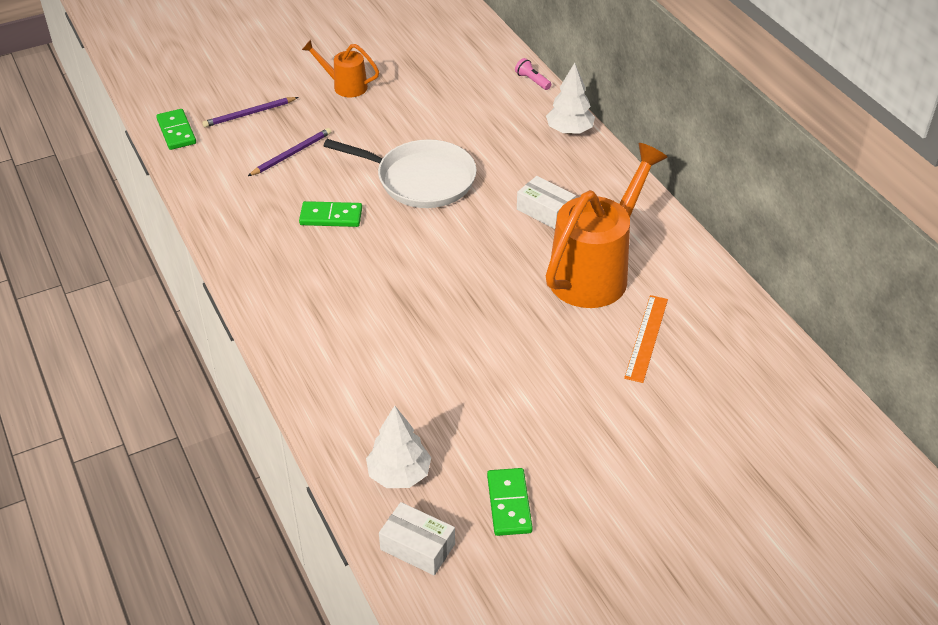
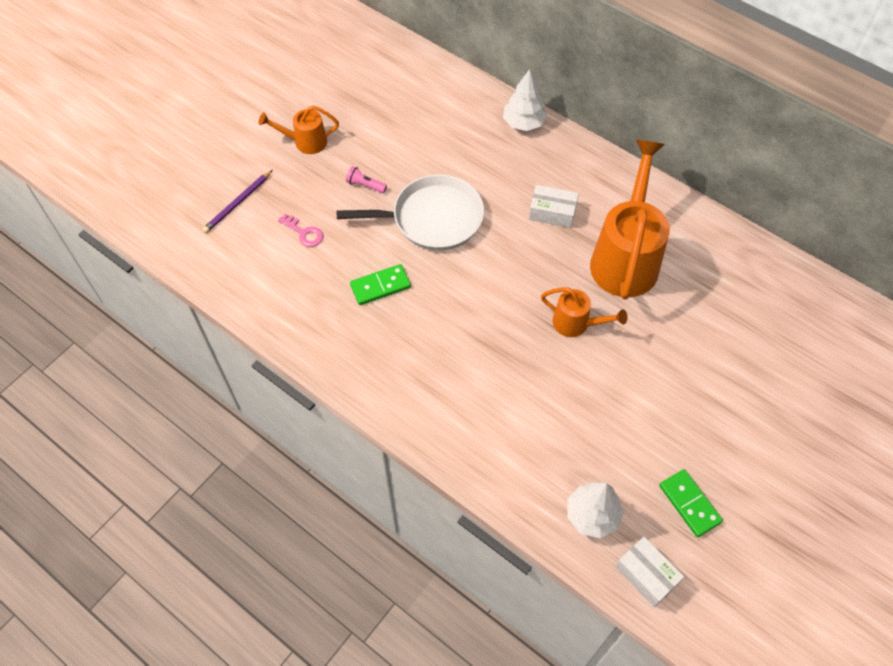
camera: 25 degrees left, 15 degrees up
(176, 131) = (183, 247): green domino -> none
(291, 154) = (304, 233): purple pencil -> pink key
(417, 547) = (646, 575): white box -> white box turned 45 degrees clockwise
(501, 309) = (576, 324): none -> orange watering can
(532, 81) = (462, 81): pink flashlight -> pink flashlight (365, 185)
(646, 338) = (699, 305): orange ruler -> none

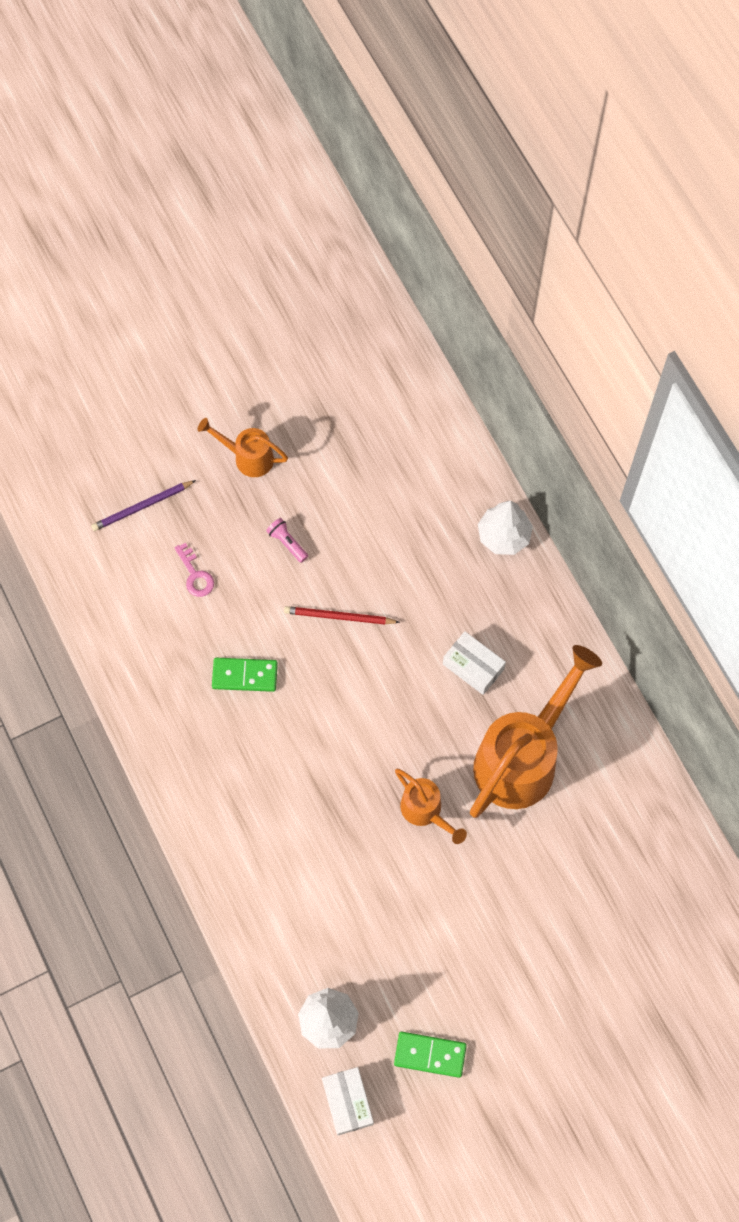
camera: 25 degrees right, 10 degrees up
(432, 218) = (339, 617): white pan -> red pencil
(689, 504) = (430, 1054): green domino -> green domino turned 75 degrees counterclockwise

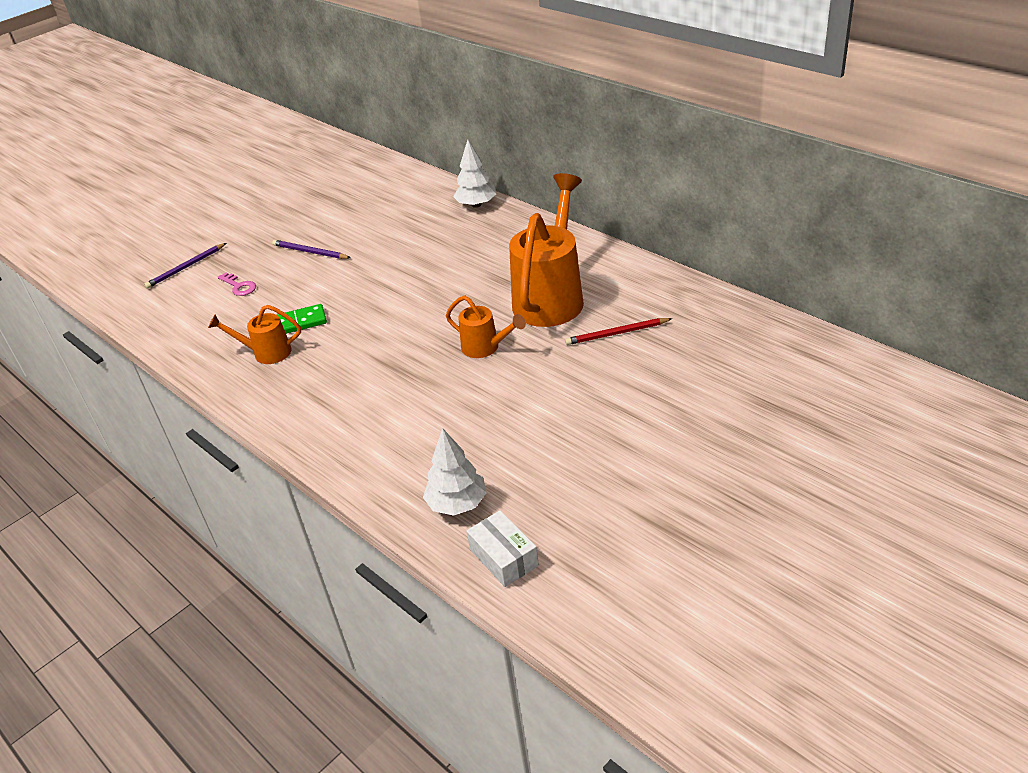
camera: 15 degrees left, 30 degrees down
(248, 457) = (265, 224): orange watering can -> orange watering can (266, 353)
(287, 543) = (310, 252): pink flashlight -> purple pencil
(339, 617) = (365, 273): red pencil -> red pencil (616, 333)
(430, 1054) = (569, 494): green domino -> none
(473, 666) = (485, 266): white box -> none

